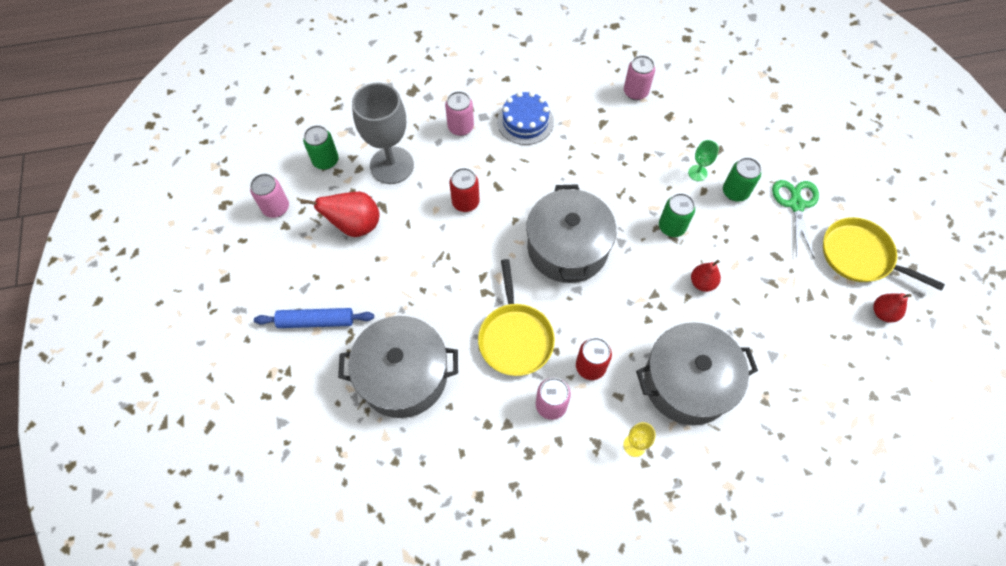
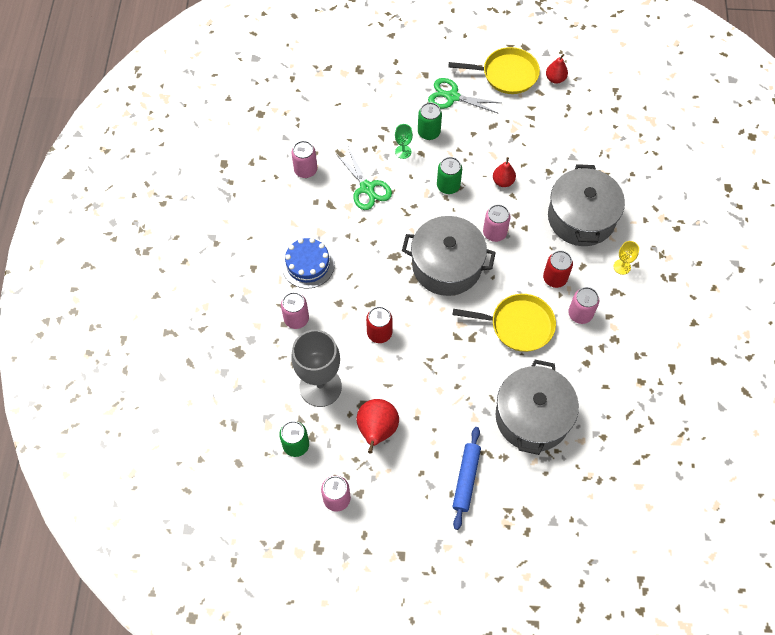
camera: 75 degrees left, 0 degrees up
(628, 288) = (494, 233): none -> pink can
(636, 150) = (367, 188): none -> green scissors
(859, 256) = (506, 74): yellow pan -> yellow pan turned 135 degrees counterclockwise

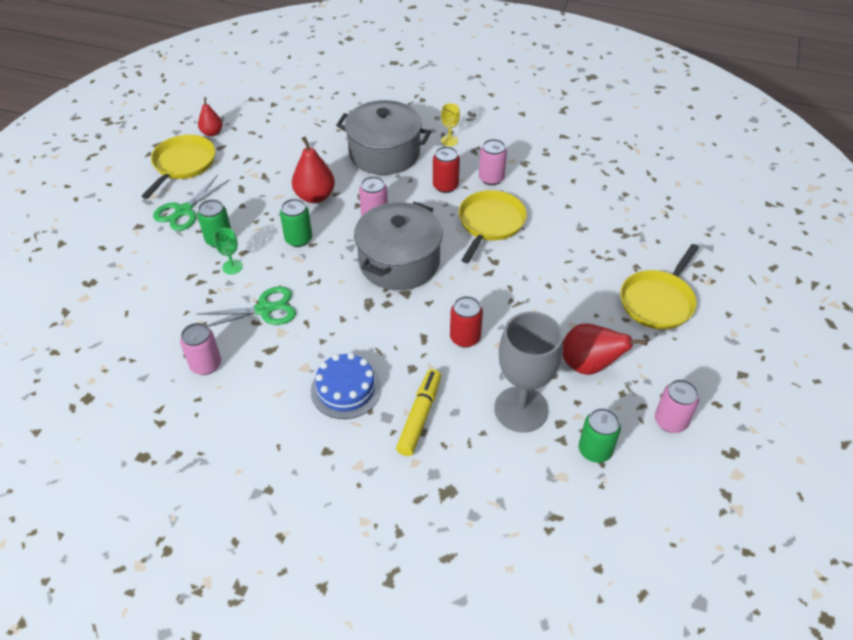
camera: 75 degrees left, 15 degrees down
(296, 319) = (420, 416): pink can -> yellow marker
(466, 479) = (658, 301): blue rolling pin -> yellow pan
(503, 181) = (315, 196): red pear -> red pear, size x1.64
(532, 417) = (595, 236): grey pot -> none

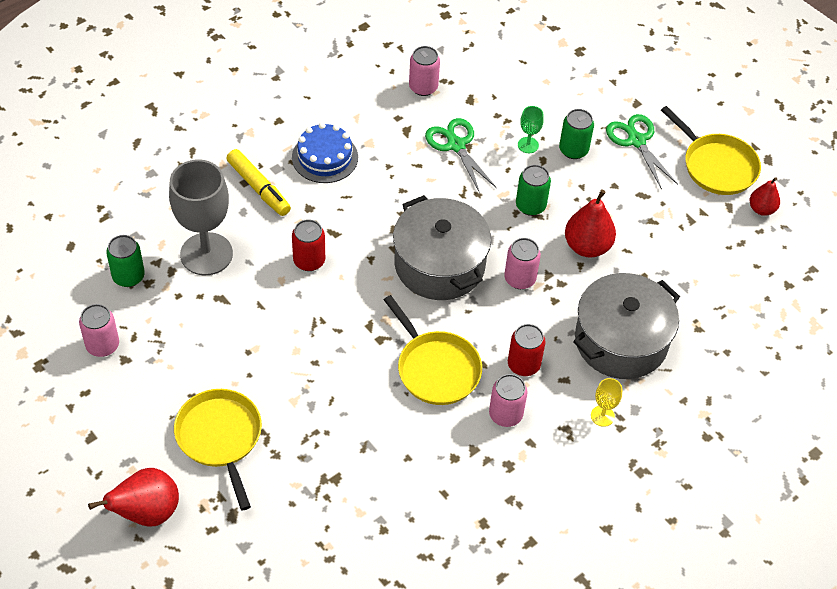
camera: 120 degrees right, 5 degrees up
(264, 309) = (456, 145): green scissors -> green scissors turned 135 degrees clockwise
(589, 365) = (203, 329): red pear -> red pear (147, 512)

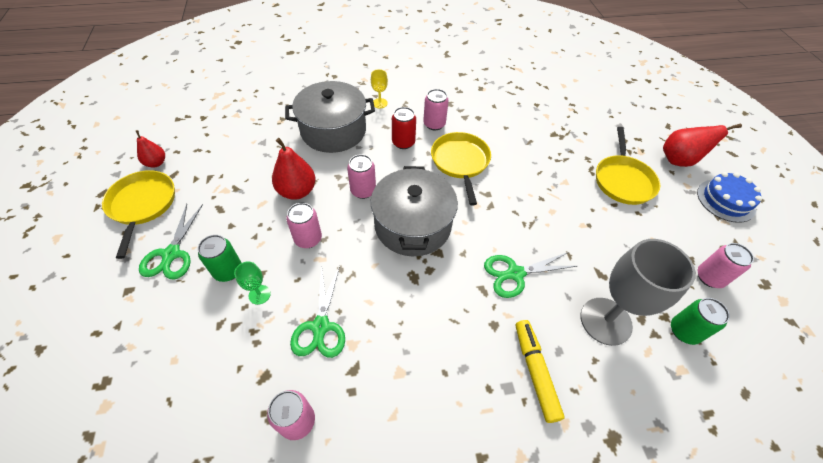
camera: 150 degrees left, 0 degrees up
(309, 261) = (515, 274): red can -> green scissors
(325, 157) = (453, 377): blue cake -> blue cake (726, 200)
(530, 206) = (308, 239): green can -> pink can

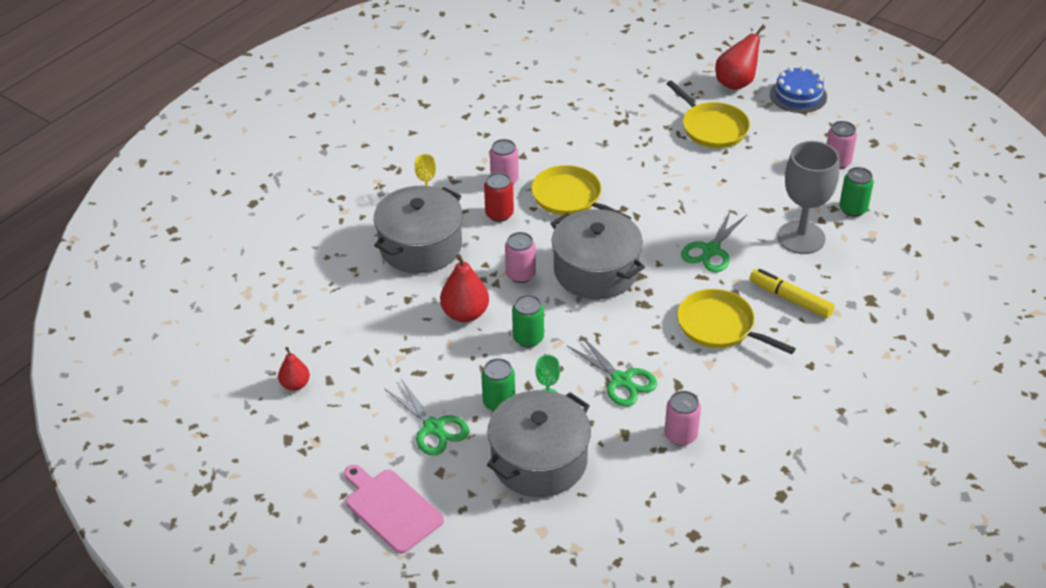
camera: 40 degrees left, 10 degrees down
(68, 290) = (391, 508): none -> pink cutting board
(142, 205) = (344, 419): yellow pan -> yellow pan (719, 326)
(186, 341) = (539, 460): none -> grey pot
(308, 239) = (528, 338): pink can -> green can

